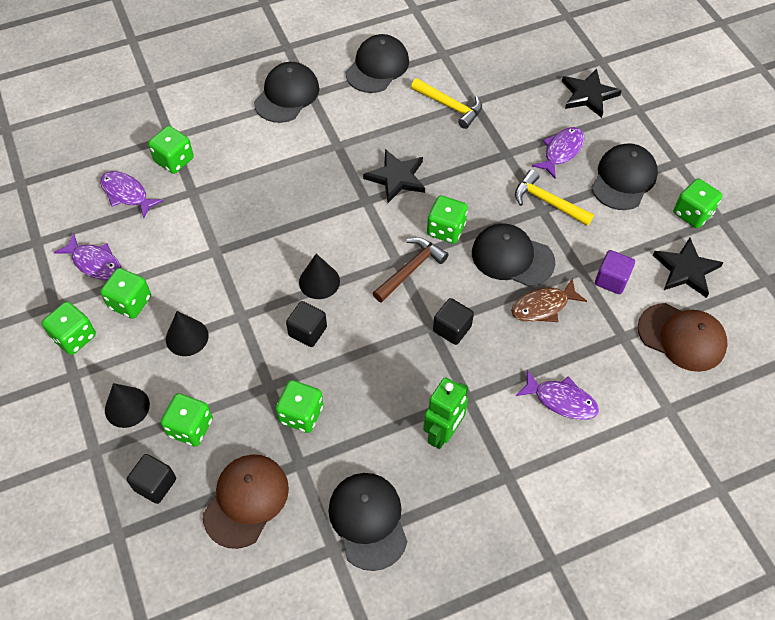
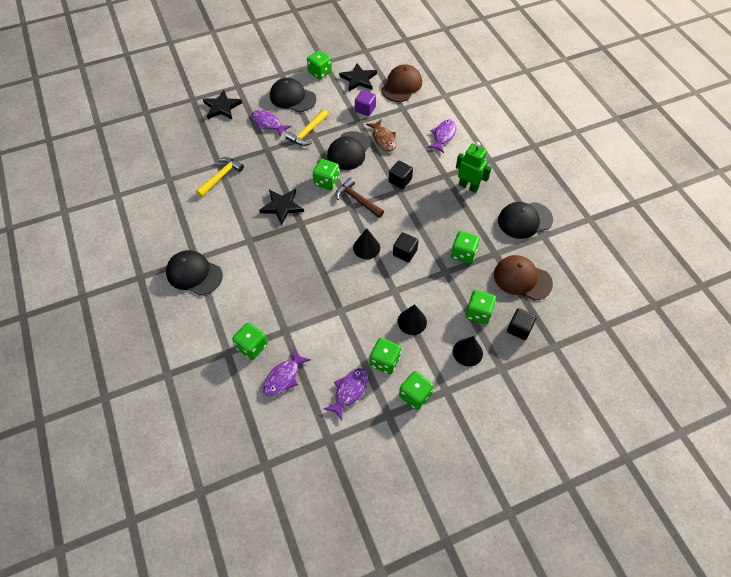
camera: 90 degrees left, 0 degrees up
(377, 67) = (175, 217): black cap -> none

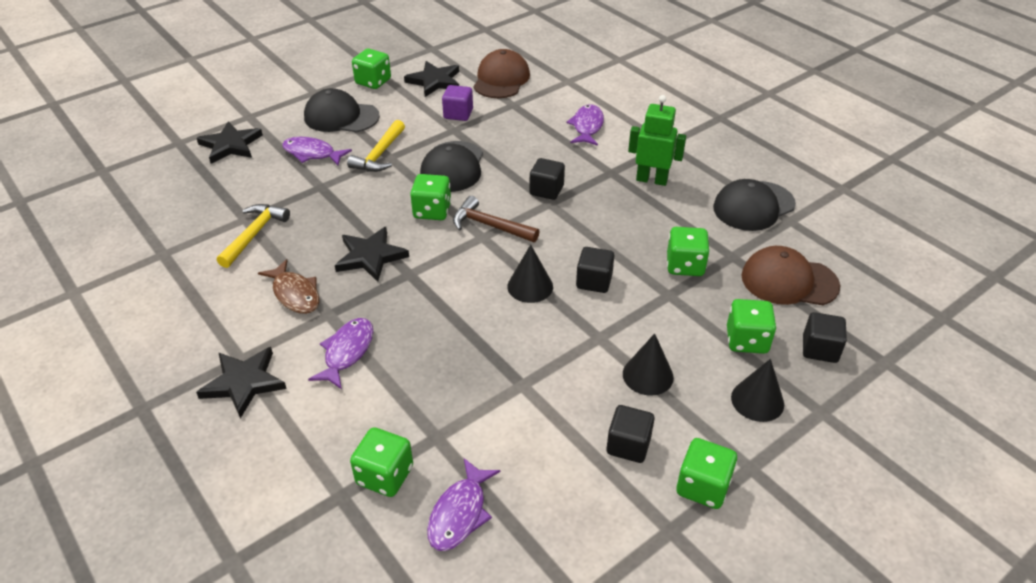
camera: 15 degrees left, 15 degrees down
(194, 274) = (244, 383): black cap -> black star
(349, 391) = (587, 508): purple fish -> purple fish (347, 352)
(383, 139) = (500, 144): brown fish -> brown fish (295, 294)
(384, 361) = (628, 445): green dice -> black cube

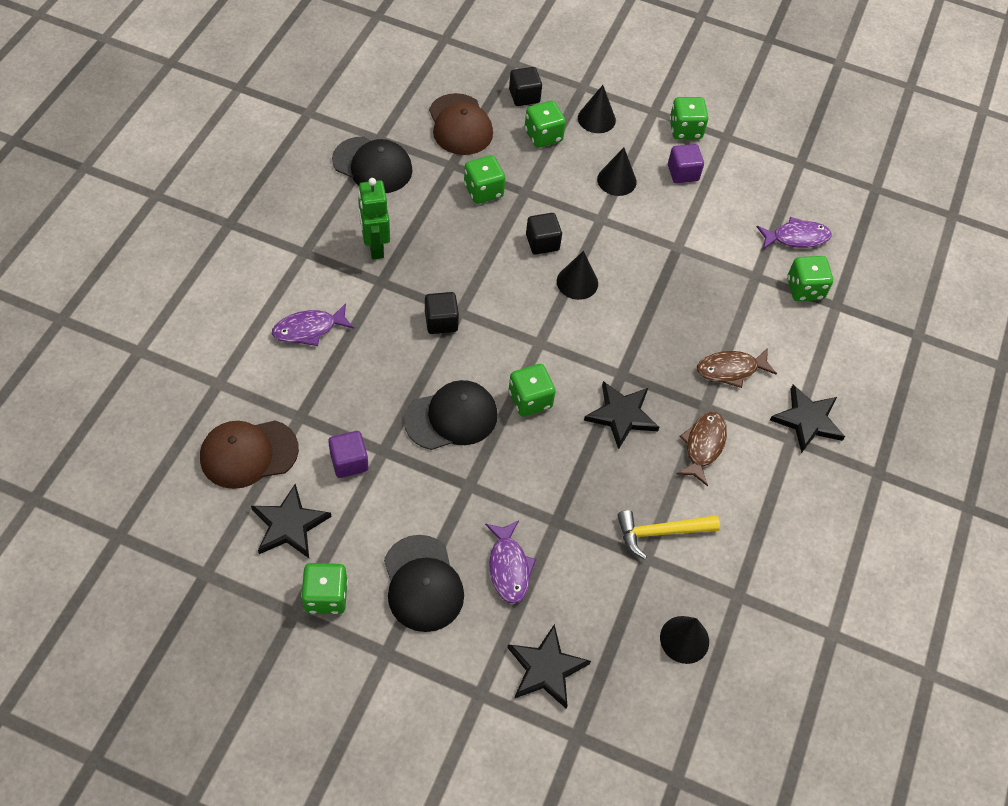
camera: 125 degrees left, 15 degrees up
(170, 212) = (684, 639): none -> black cone
(347, 352) = (730, 370): purple fish -> brown fish
(379, 155) = (471, 497): yellow hammer -> none
(490, 226) = (521, 343): brown hammer -> none
(628, 445) = (683, 173): black cube -> purple cube

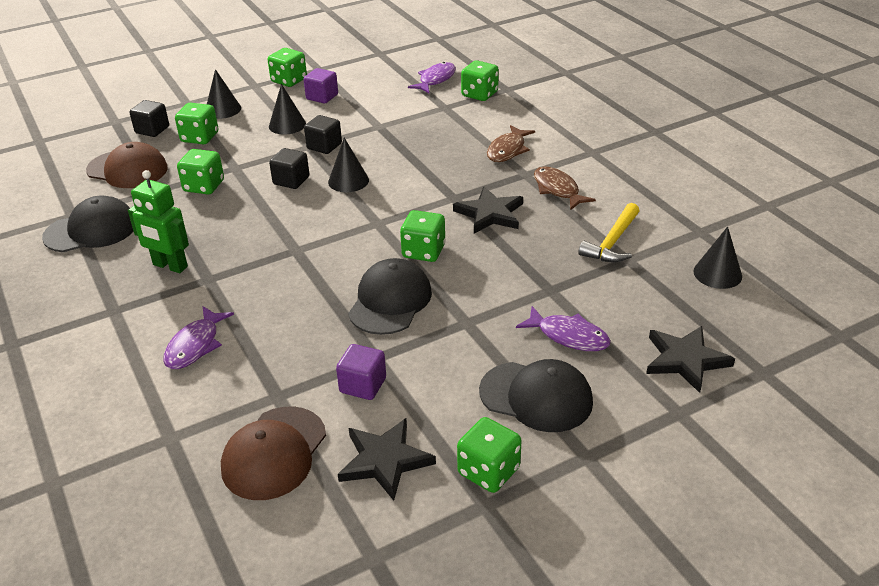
camera: 45 degrees left, 20 degrees down
(441, 321) = (292, 264): black cube -> black cube (324, 146)
(807, 420) = (584, 139): black star -> none

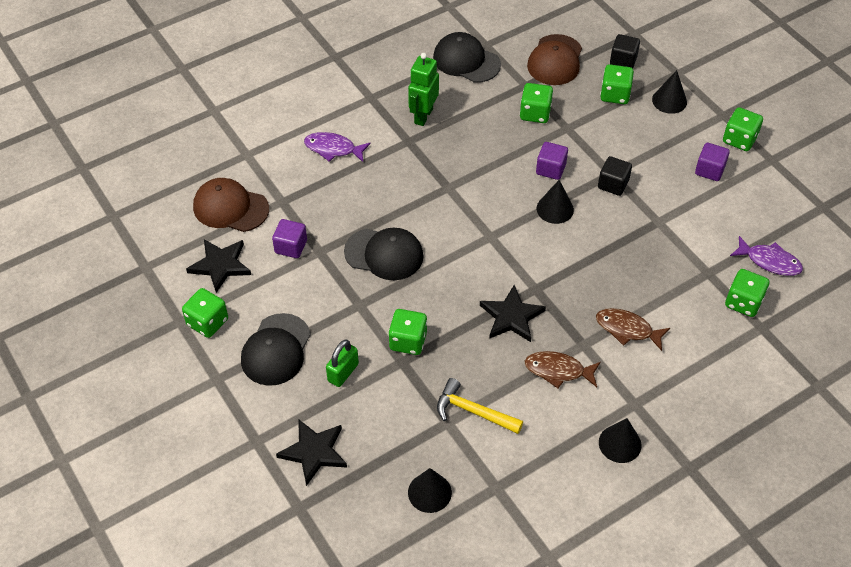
camera: 85 degrees right, 15 degrees up
(91, 230) = (466, 61): black cap -> black cap turned 150 degrees clockwise
(287, 125) = (648, 151): black cone -> black cone (620, 443)
(291, 180) = (550, 169): black cube -> purple cube
(423, 251) = (451, 271): green dice -> green dice (408, 341)
(557, 189) = (558, 370): brown fish -> brown fish turned 135 degrees counterclockwise
(568, 336) = (343, 372): purple fish -> green padlock

